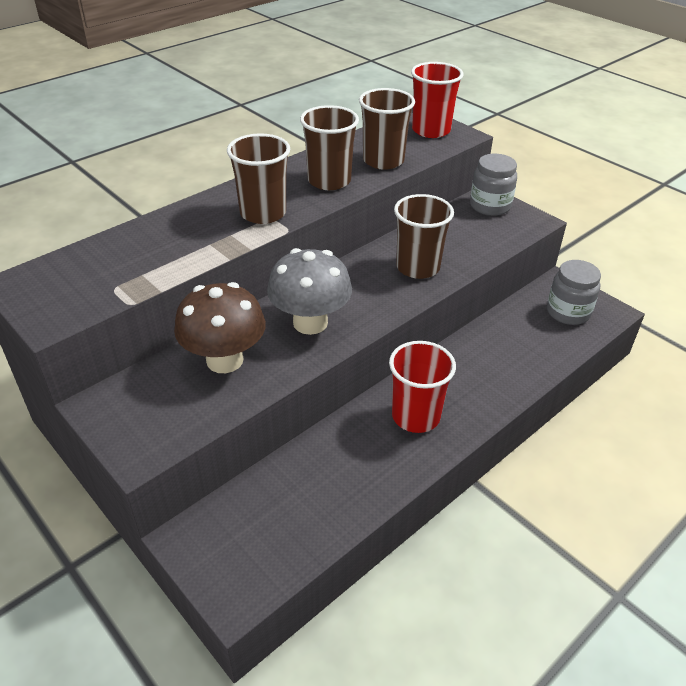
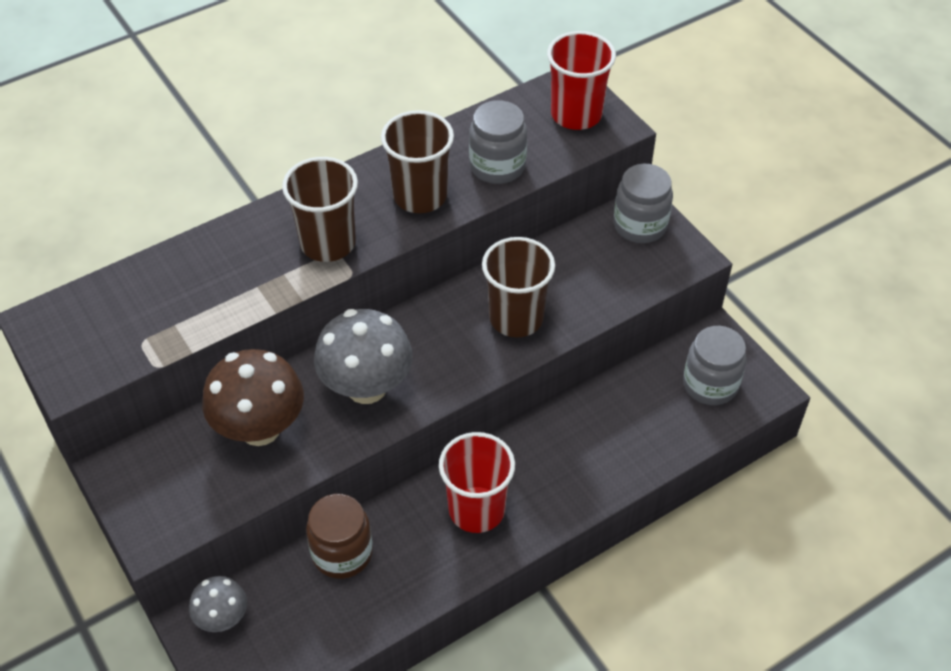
camera: 10 degrees right, 10 degrees up
(210, 530) = (222, 618): none -> grey mushroom
(309, 462) = (342, 553): none -> brown jar
(383, 161) = (497, 166): brown cup -> grey jar

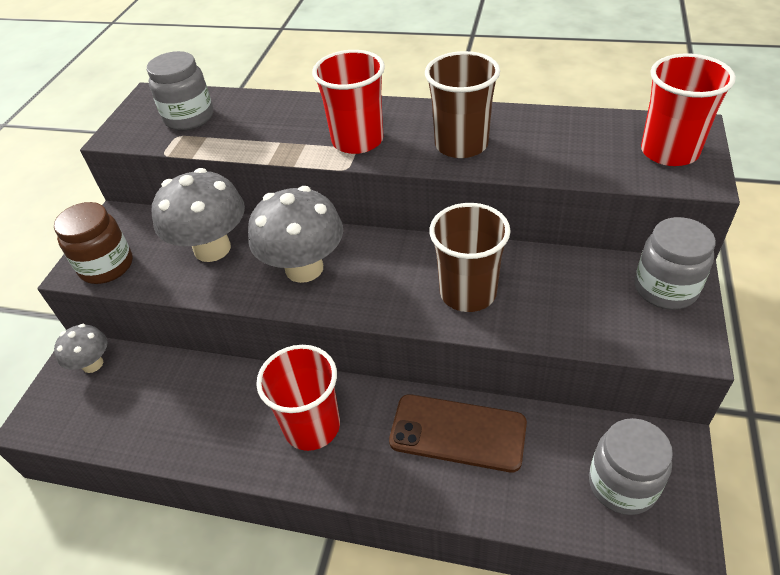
camera: 50 degrees right, 5 degrees down
(260, 428) = (212, 248): brown mushroom -> grey mushroom
(328, 243) = (357, 141): brown cup -> red cup
(342, 553) = (198, 381): brown jar -> brown jar (107, 266)
(497, 166) = (549, 155): grey jar -> grey jar (189, 118)
(581, 432) = (457, 433): none -> brown phone

